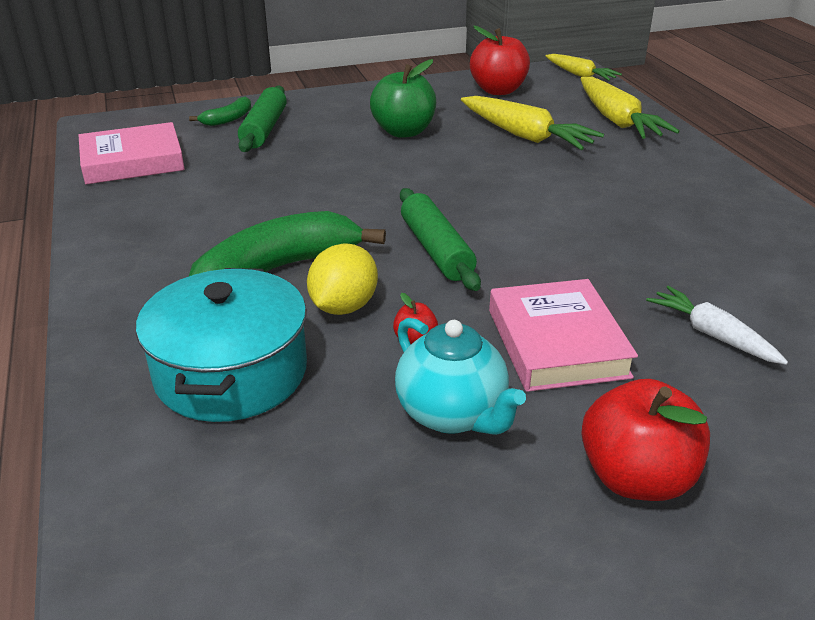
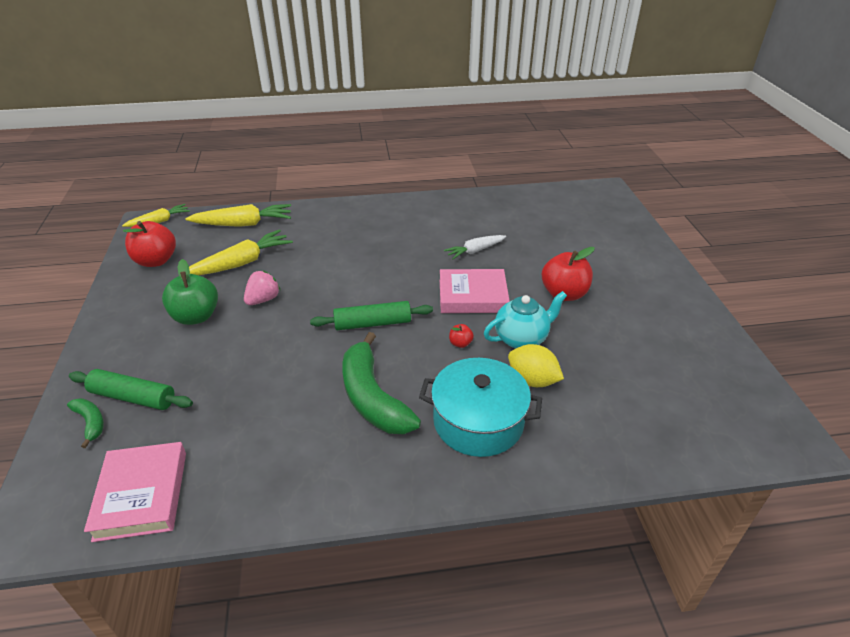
camera: 80 degrees left, 5 degrees up
(343, 306) = (423, 368): yellow lemon -> yellow lemon (532, 380)
(454, 163) = (263, 300): none -> pink strawberry

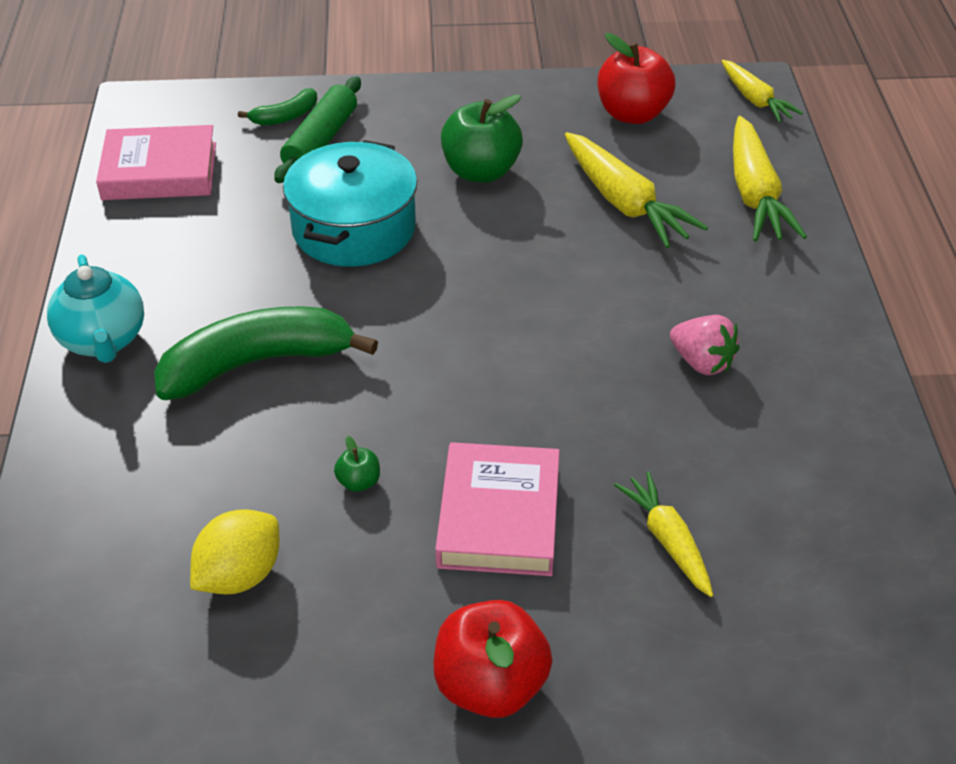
camera: 95 degrees right, 5 degrees up
(263, 300) = (516, 235): pink strawberry -> pink strawberry (702, 362)
(372, 323) = (434, 366): green rolling pin -> none
(460, 343) = (359, 482): red apple -> green apple
(475, 251) = (667, 540): white carrot -> yellow carrot
(478, 421) = (169, 485): turquoise pot -> turquoise pot (354, 228)
(521, 338) = (355, 578): turquoise teapot -> turquoise teapot (103, 341)

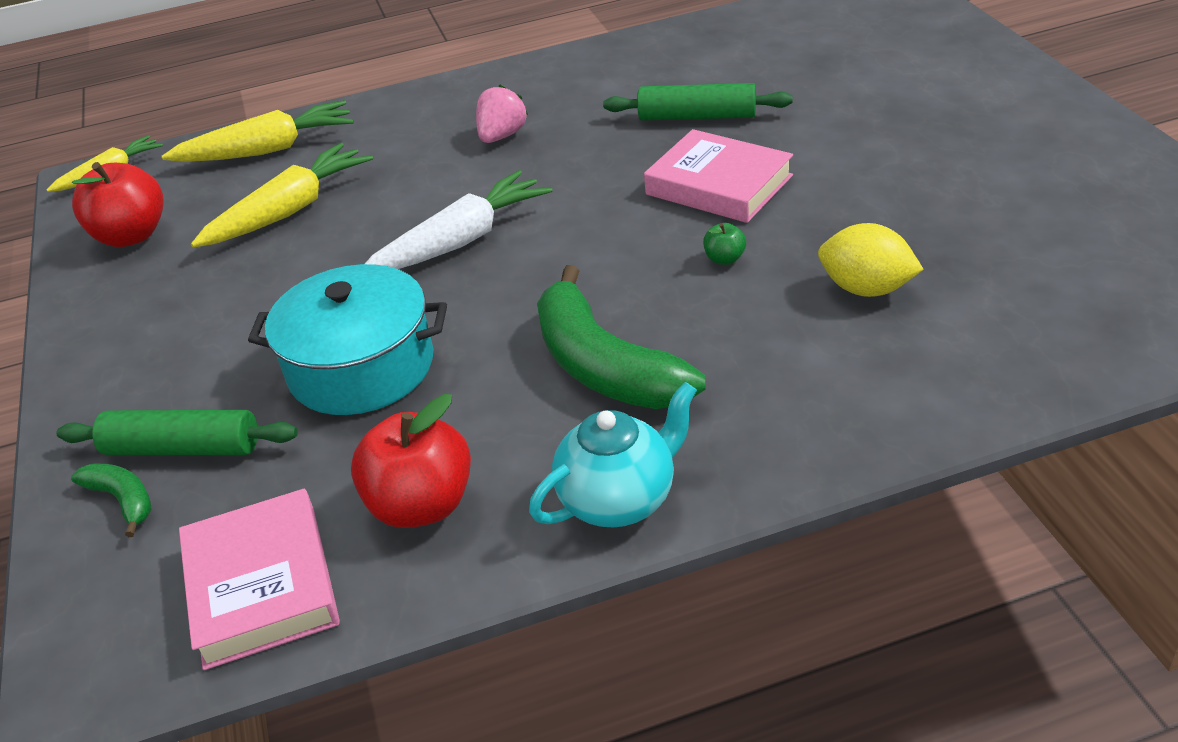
camera: 100 degrees left, 5 degrees down
(481, 171) = (243, 307): green apple -> none
(490, 685) = (873, 153): red apple -> red apple (422, 505)
(499, 516) = (719, 185): pink book -> pink book turned 45 degrees clockwise
(504, 304) = (460, 241): none -> white carrot
(667, 540) = (697, 116): yellow carrot -> green rolling pin

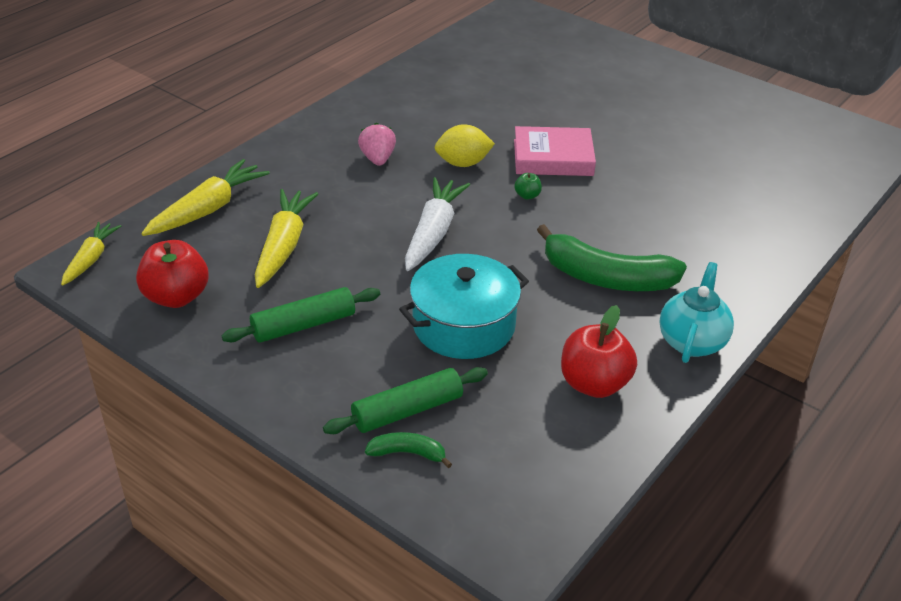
camera: 40 degrees left, 0 degrees up
(261, 586) = (556, 459): pink book -> none
(697, 116) = (492, 118): green rolling pin -> green rolling pin (303, 325)
(724, 259) = (604, 199): green apple -> green apple (527, 195)
(866, 289) = (694, 195): yellow lemon -> yellow lemon (463, 163)

